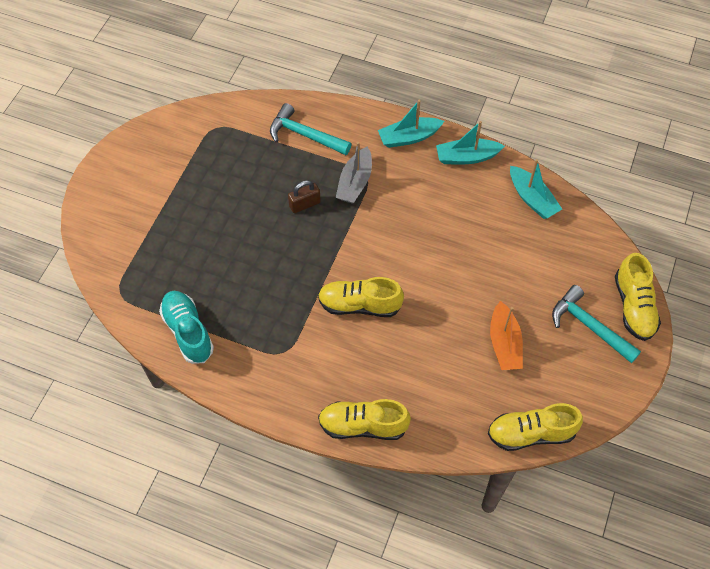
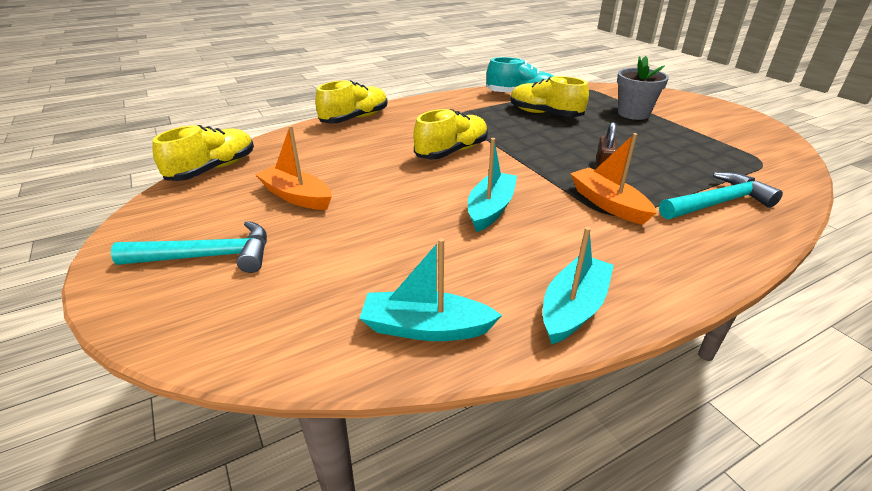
camera: 130 degrees right, 25 degrees down
(169, 228) = (633, 114): none -> grey flower pot
(355, 182) = (608, 204): grey boat -> orange boat
(409, 137) = (659, 274): turquoise boat -> turquoise boat (490, 209)
(633, 306) = (152, 309): yellow shoe -> yellow shoe (544, 114)

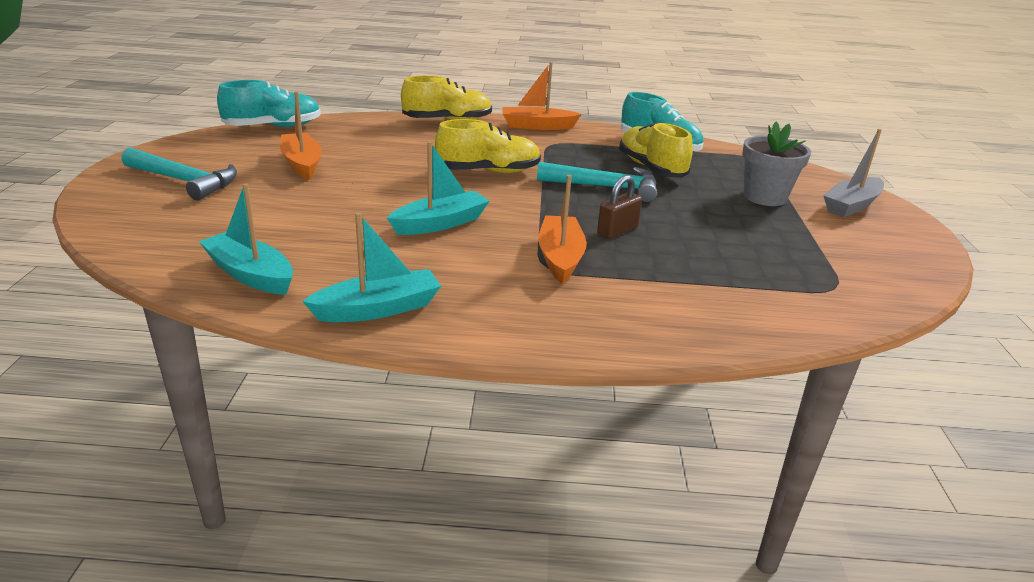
camera: 30 degrees right, 5 degrees down
(213, 169) = (273, 127): yellow shoe -> turquoise shoe
(425, 104) = (537, 126): none -> orange boat
(679, 104) = (851, 205): none -> grey boat
(718, 203) = (685, 298): turquoise hammer -> turquoise hammer (605, 187)

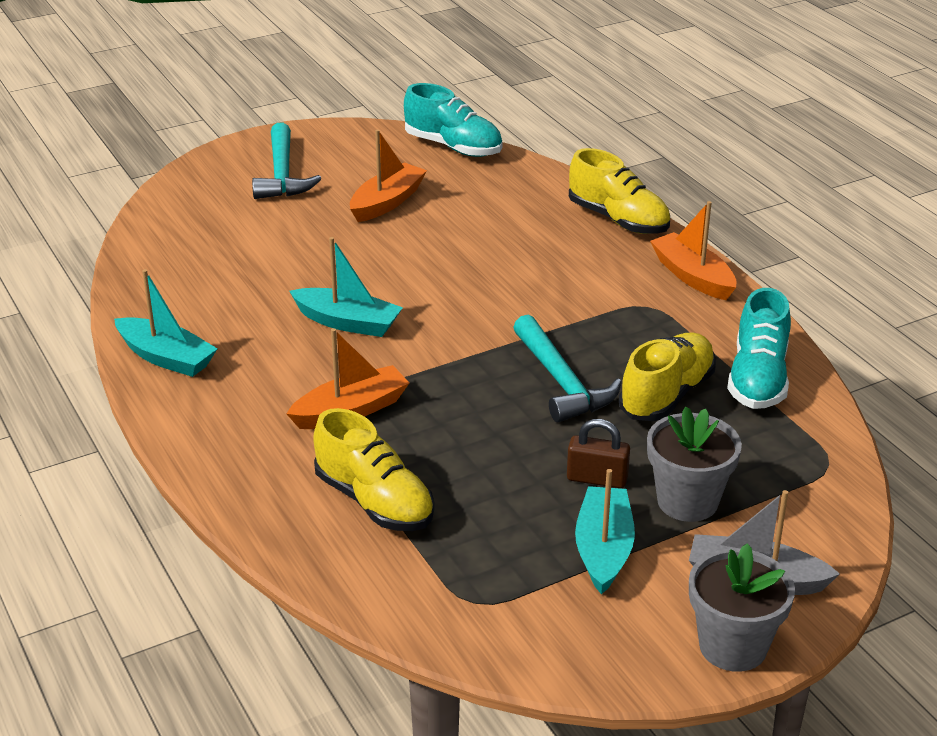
camera: 60 degrees right, 5 degrees up
(250, 274) = (162, 282): turquoise boat -> turquoise boat (603, 549)
(488, 171) = (505, 299): yellow shoe -> yellow shoe (374, 501)
(617, 231) = (452, 424): brown padlock -> brown padlock (597, 479)
(913, 230) = (733, 646): none -> grey flower pot

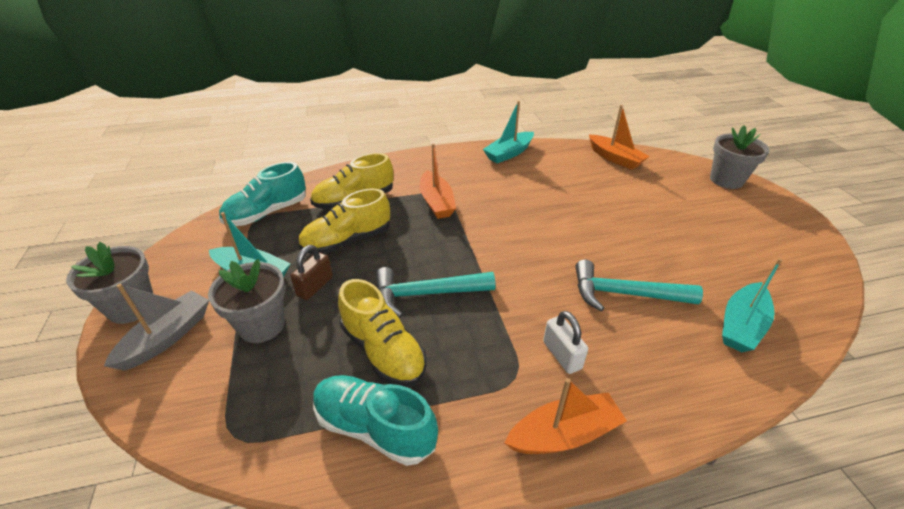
camera: 105 degrees right, 5 degrees up
(211, 172) = (726, 180): none -> grey flower pot
(282, 174) = (730, 207): turquoise hammer -> turquoise hammer (624, 294)
(347, 322) = (528, 212): turquoise boat -> turquoise boat (741, 325)
(387, 202) = (696, 250): orange boat -> orange boat (615, 158)
(453, 147) = (816, 305): turquoise shoe -> turquoise shoe (267, 213)
(603, 282) = (562, 355): none -> white padlock
(618, 220) = (684, 401): yellow shoe -> yellow shoe (347, 241)

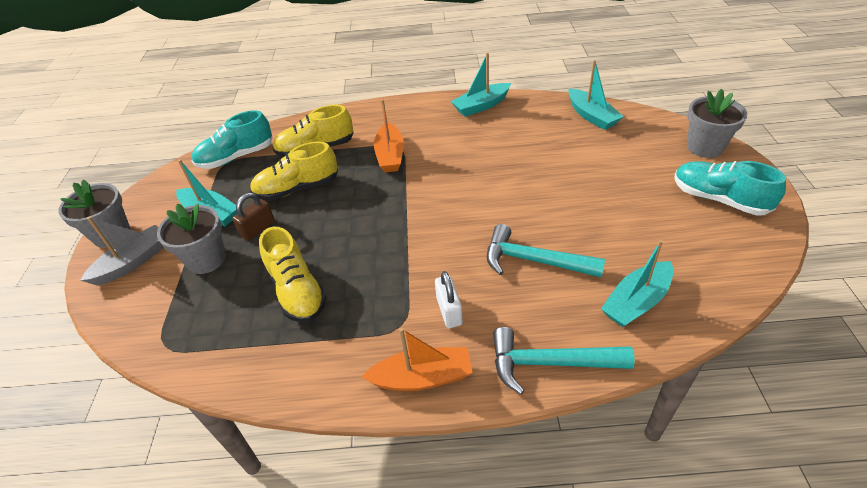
camera: 15 degrees right, 5 degrees up
(374, 428) = (270, 352): turquoise shoe -> turquoise shoe (719, 199)
(426, 294) = (350, 244): turquoise hammer -> turquoise hammer (549, 363)
(615, 158) = (591, 116): orange boat -> turquoise boat

